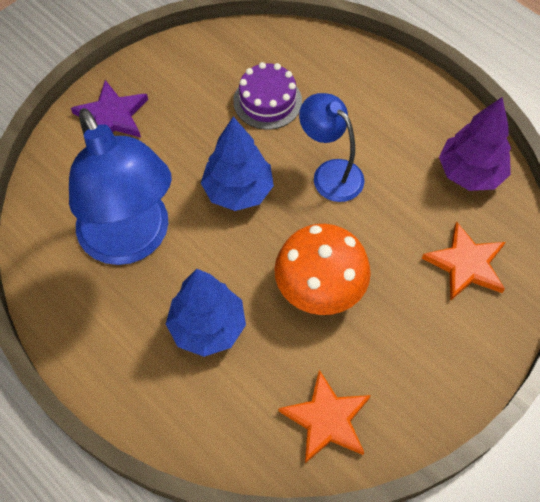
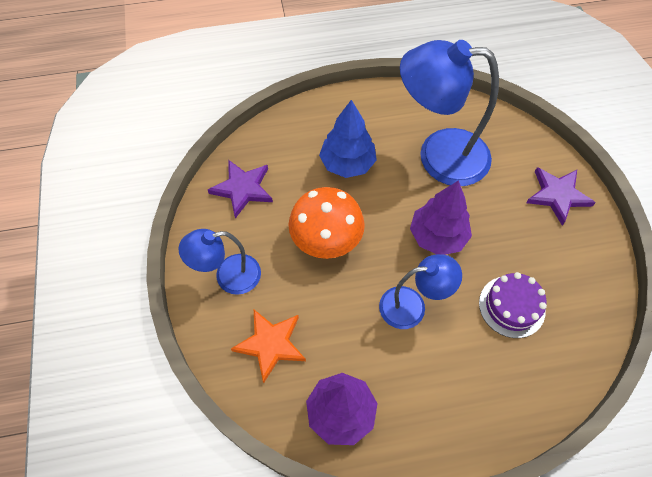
camera: 125 degrees right, 0 degrees up
(238, 191) = (437, 236): blue tree -> purple tree
(326, 419) = (243, 189): orange star -> purple star
(438, 352) = (228, 277): none -> blue lamp

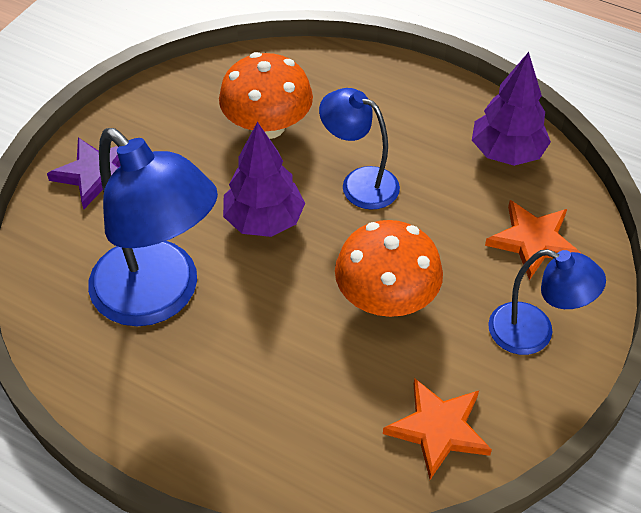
camera: 140 degrees left, 10 degrees down
(243, 189) = (438, 429): purple star -> orange star
(347, 163) = (275, 366): blue tree -> none
(512, 306) = (267, 126): purple cake -> orange mushroom

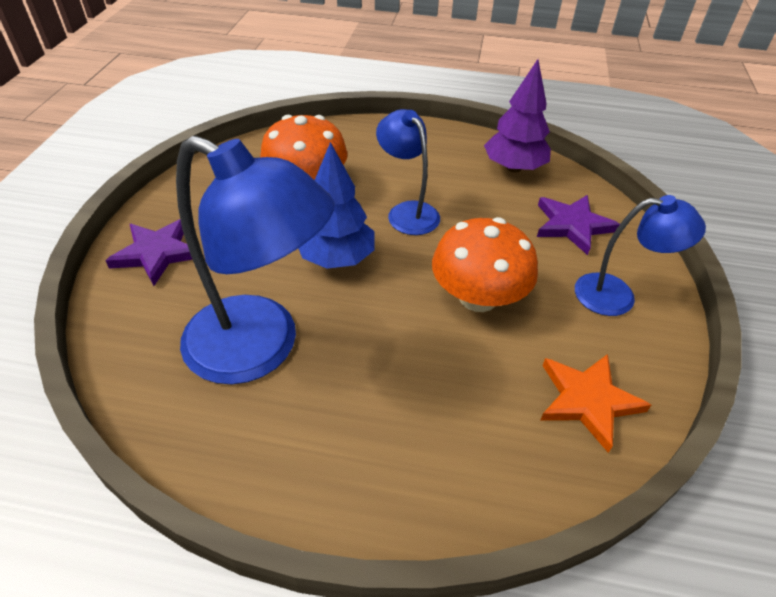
camera: 20 degrees left, 5 degrees down
(264, 221) = (337, 258): purple tree -> blue tree
(359, 183) = (407, 212): blue lamp -> blue lamp turned 45 degrees clockwise
(533, 241) = (572, 225): orange star -> purple star

